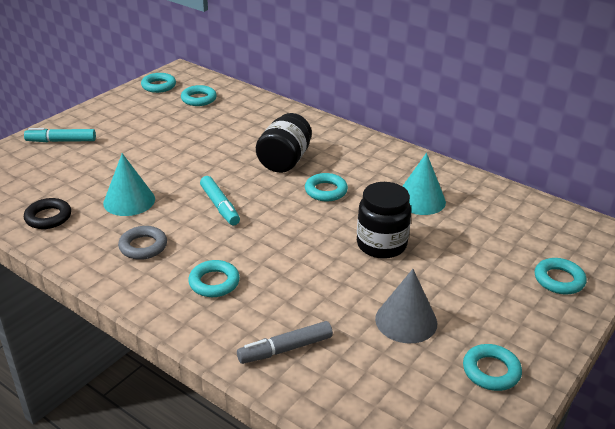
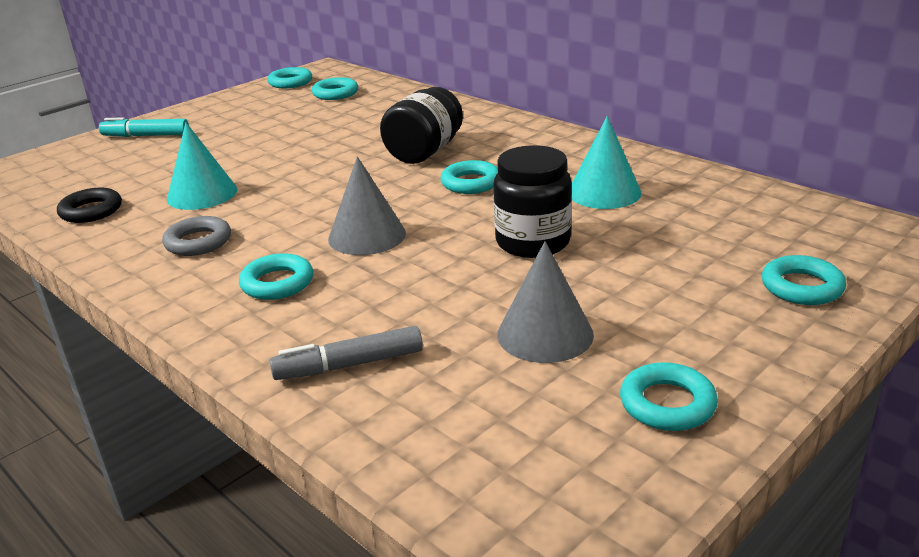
camera: 10 degrees right, 5 degrees down
(220, 206) = (319, 199): turquoise marker -> none
(265, 240) = (367, 236): none -> grey cone

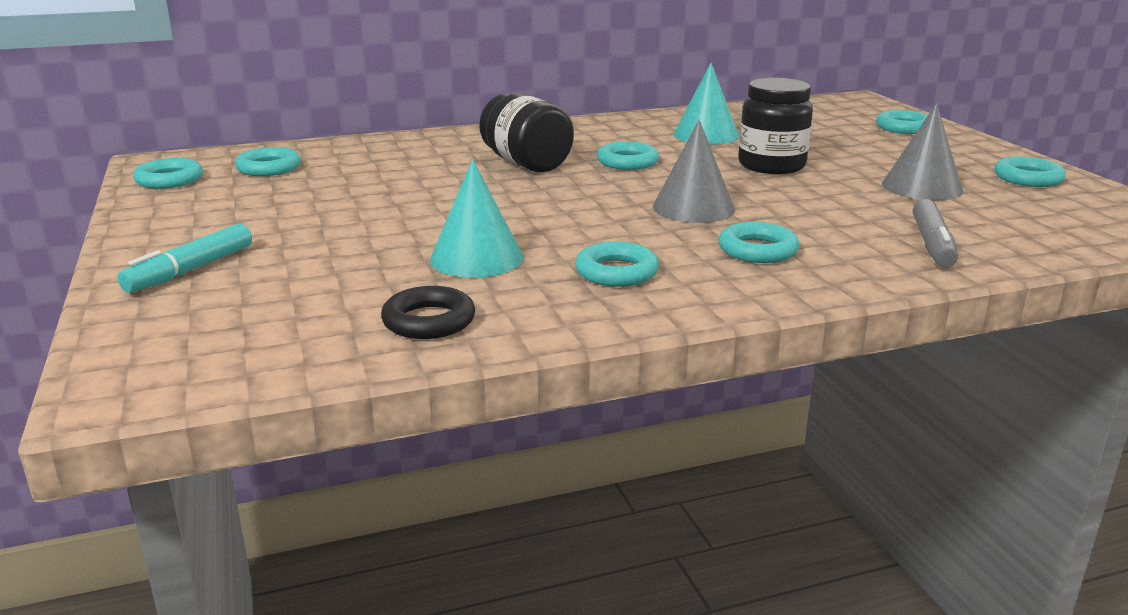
camera: 65 degrees left, 5 degrees down
(198, 242) = (616, 272): grey ring -> turquoise ring

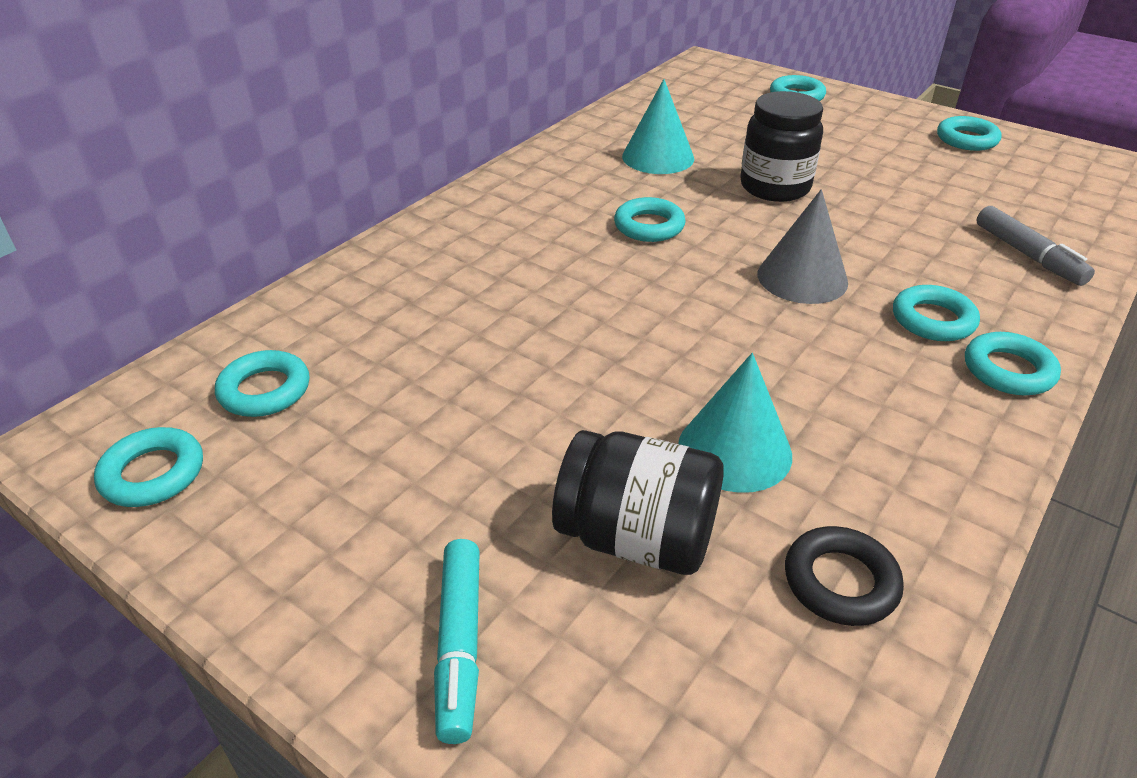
camera: 35 degrees left, 15 degrees up
(526, 164) = (557, 265): black jar -> black jar (636, 538)
(616, 272) = (879, 408): turquoise ring -> turquoise ring (1008, 370)
(921, 187) = (919, 178): grey cone -> none

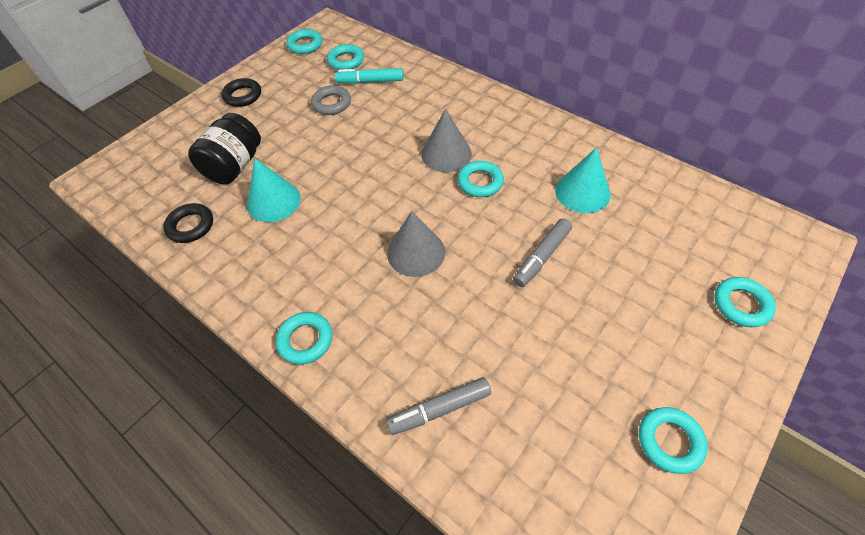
camera: 95 degrees right, 15 degrees up
(353, 576) = (243, 96): none -> black ring
(425, 398) = (331, 103): none -> grey ring
(459, 645) = (206, 122): turquoise marker -> turquoise marker (370, 81)
(587, 255) = (446, 154): none -> grey cone
(775, 187) = (541, 257): black jar -> grey marker
(933, 320) = (362, 314): turquoise ring -> none

